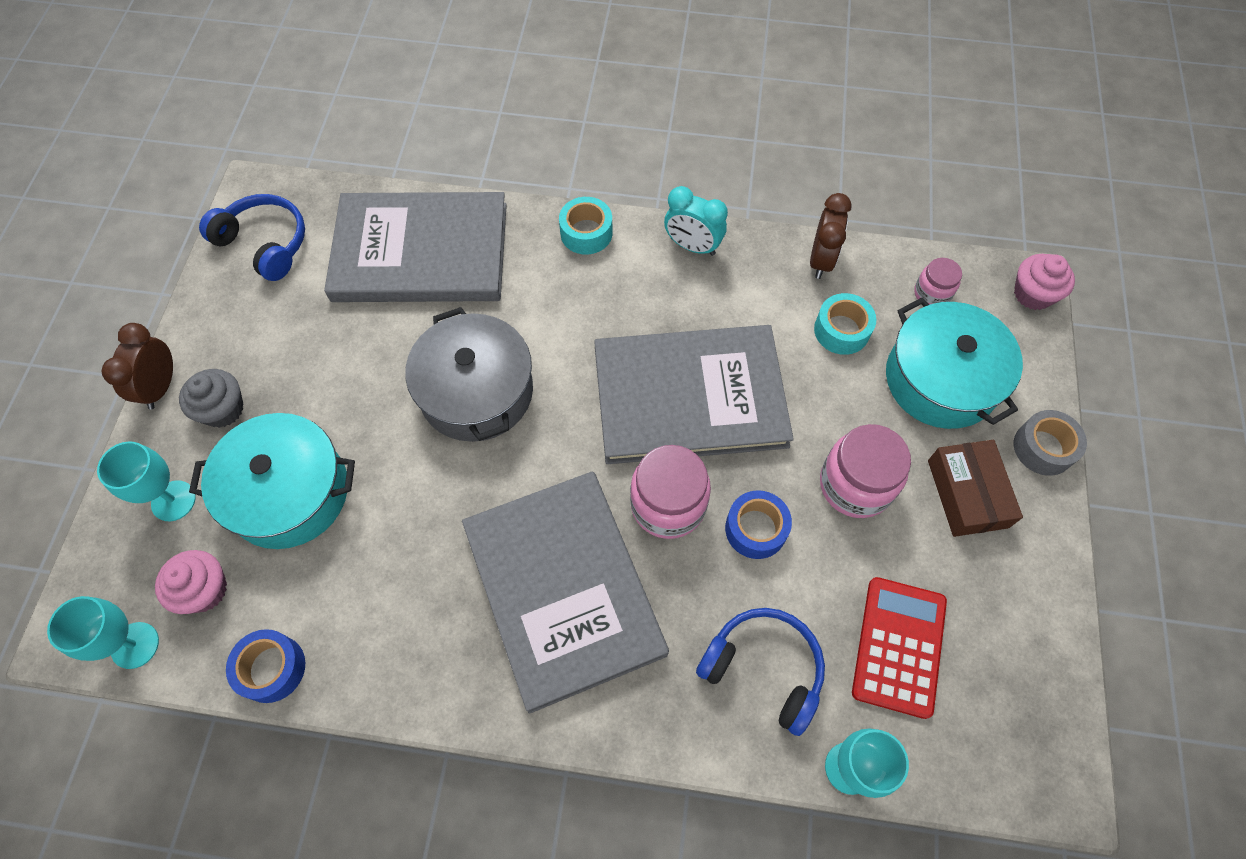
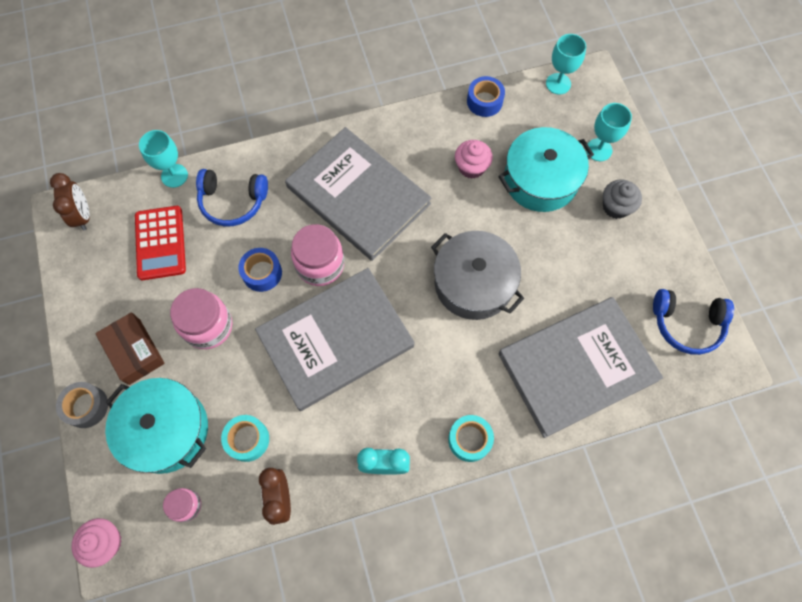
camera: 155 degrees right, 5 degrees up
(161, 387) = (663, 203): brown clock -> brown clock (83, 215)
(204, 590) = (545, 118): pink cupcake -> pink cupcake (471, 167)

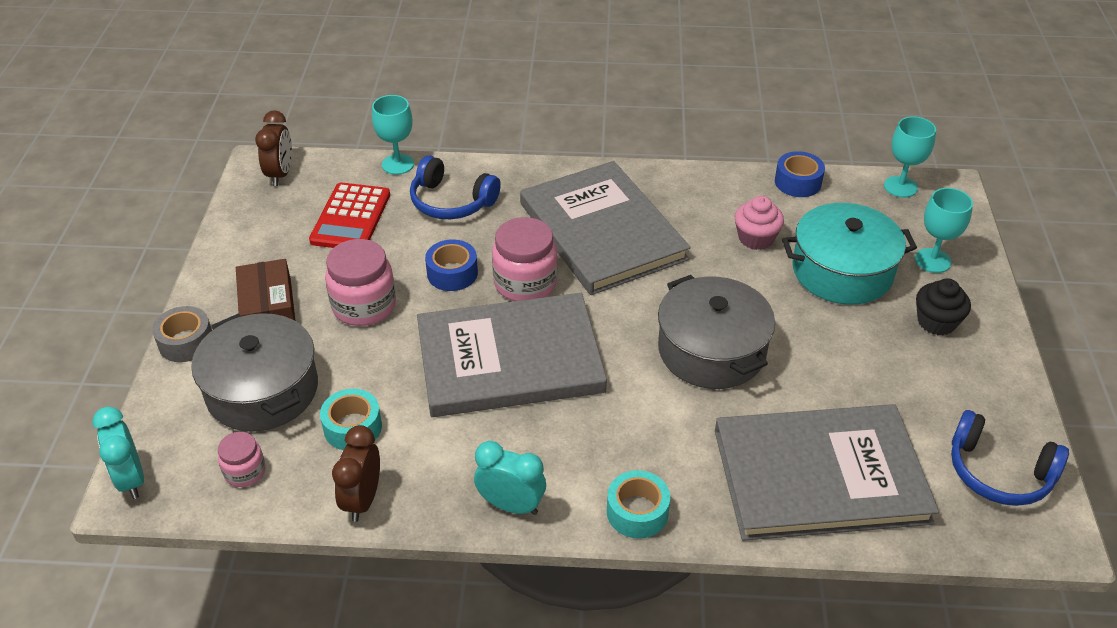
camera: 20 degrees right, 25 degrees down
(105, 542) = (131, 479): pink cupcake -> turquoise clock
(166, 430) = (262, 390): turquoise pot -> grey pot
(616, 207) = (936, 322): grey cupcake -> black cupcake

